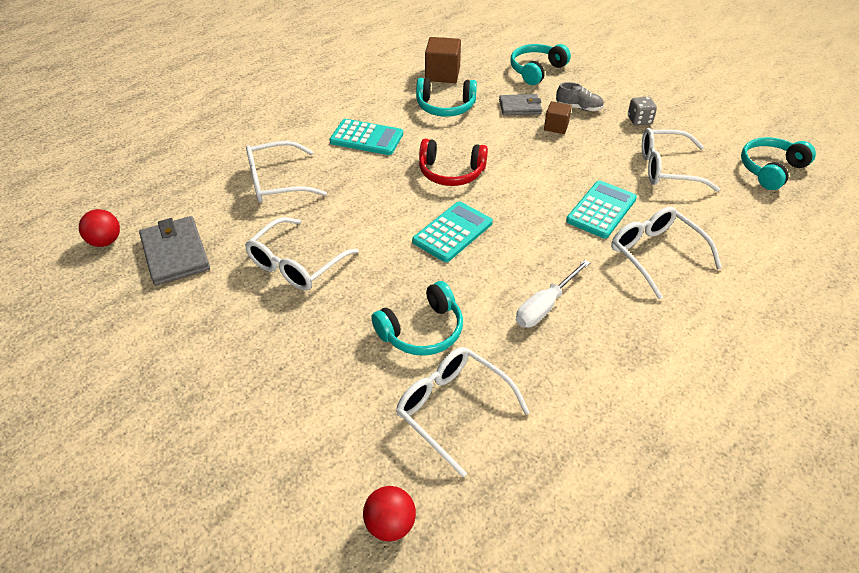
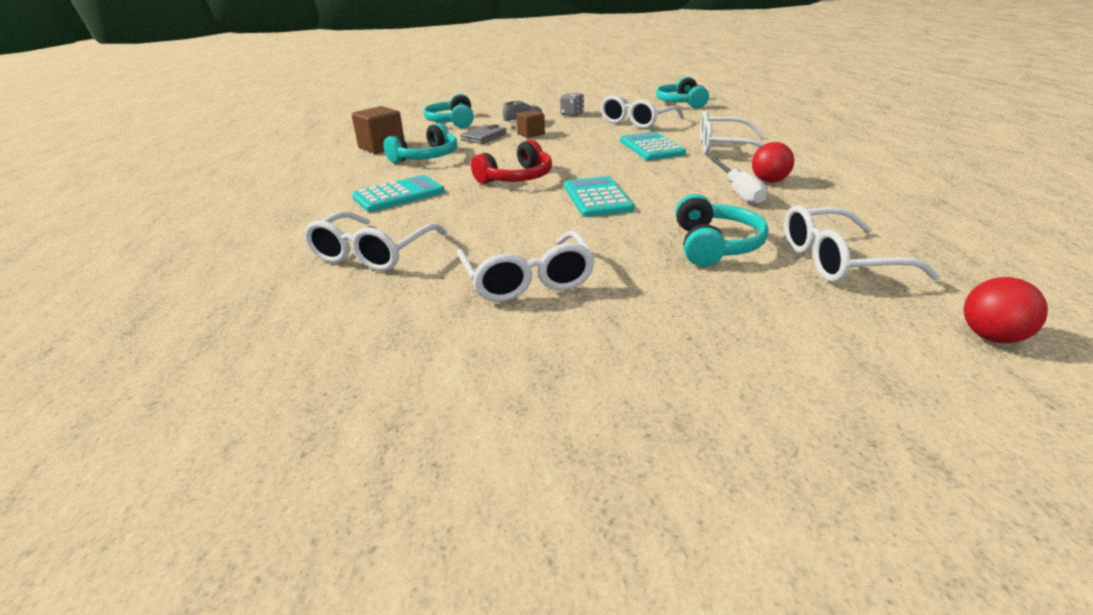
camera: 50 degrees left, 15 degrees down
(105, 241) = (237, 415): red ball -> red ball (769, 181)
(175, 253) = (374, 356): grey wallet -> none

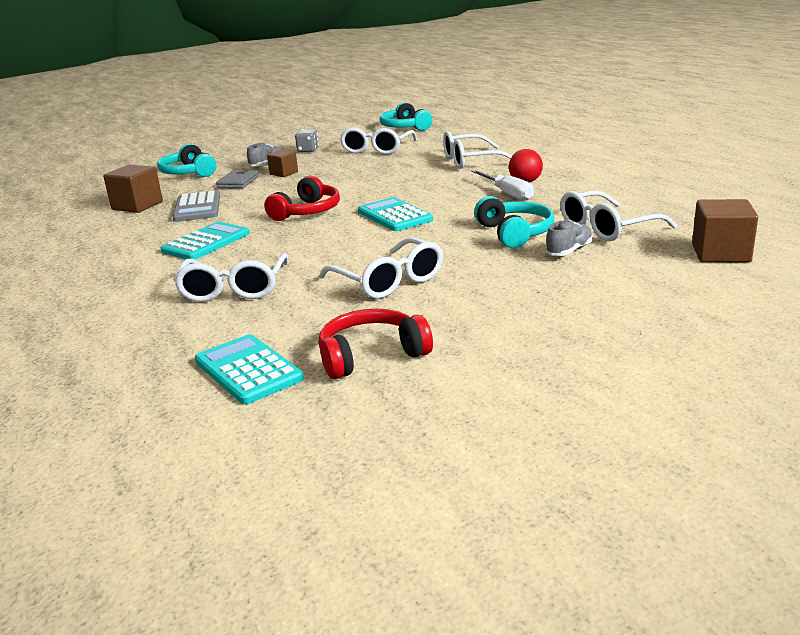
camera: 20 degrees left, 5 degrees down
(423, 385) = (371, 355): none -> red headphones
(426, 157) = (197, 208): turquoise headphones -> grey calculator
(651, 147) = (408, 169): turquoise calculator -> turquoise calculator (248, 370)
(768, 285) = (569, 251): none -> grey shoe
(992, 337) = (720, 253): red ball -> brown cube

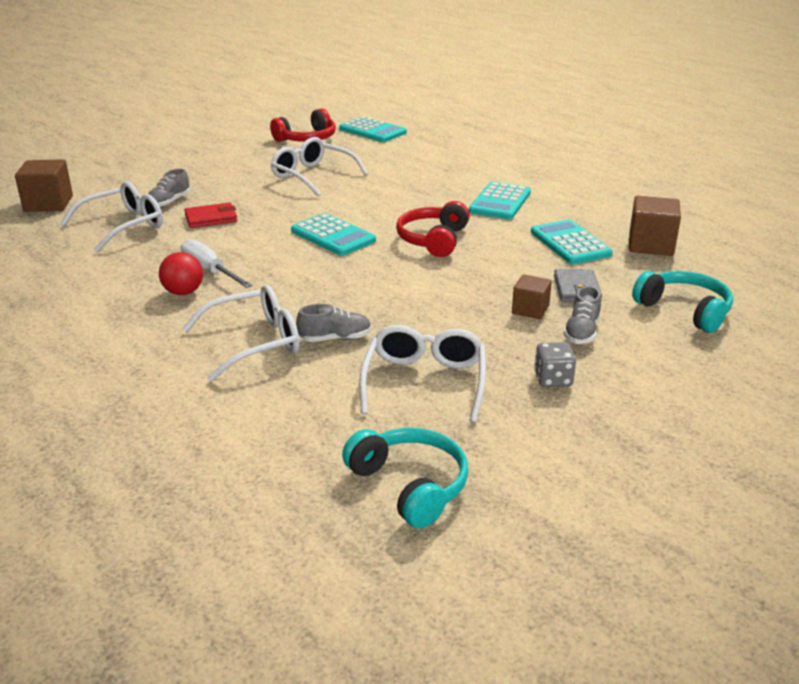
camera: 165 degrees right, 5 degrees up
(197, 208) = (570, 243): grey calculator -> turquoise calculator
(234, 289) = (427, 167): white glasses -> none
(419, 162) = (335, 338): none -> grey shoe
(514, 233) = (211, 218): turquoise headphones -> red wallet

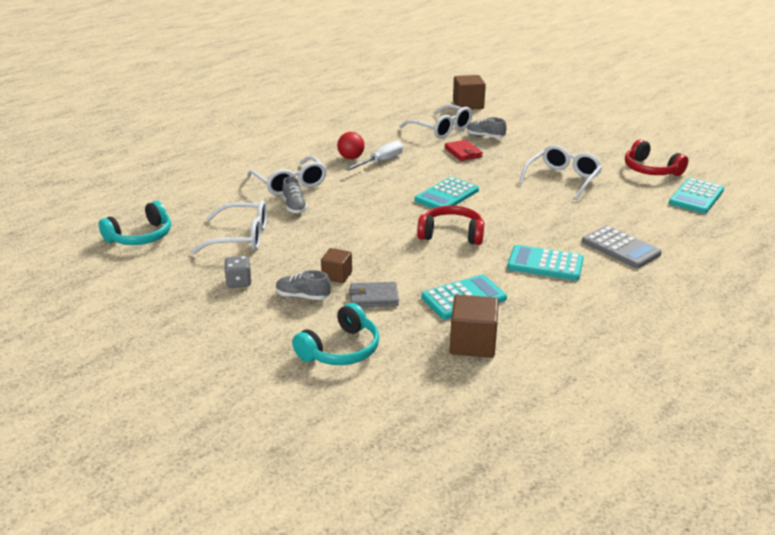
camera: 85 degrees right, 0 degrees up
(469, 170) = (620, 248): none -> grey calculator

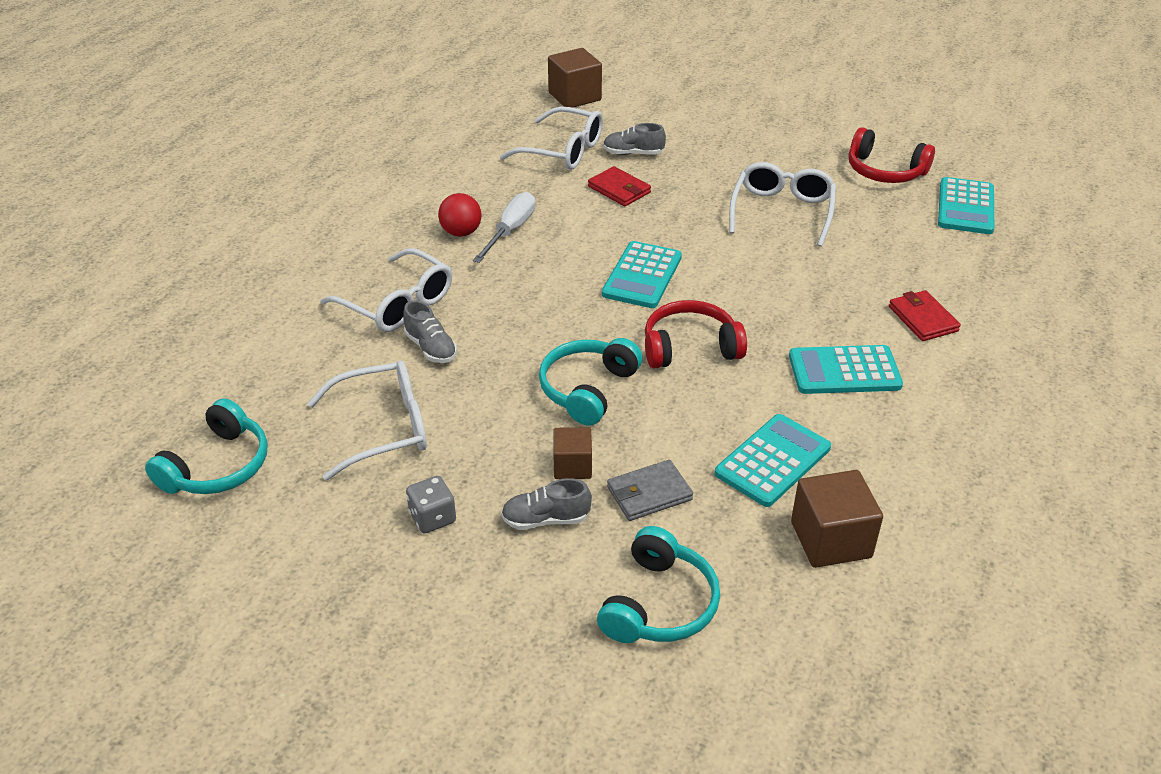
camera: 20 degrees left, 10 degrees up
(373, 242) = (588, 389): none -> turquoise headphones
(620, 248) = (923, 319): grey calculator -> red wallet

